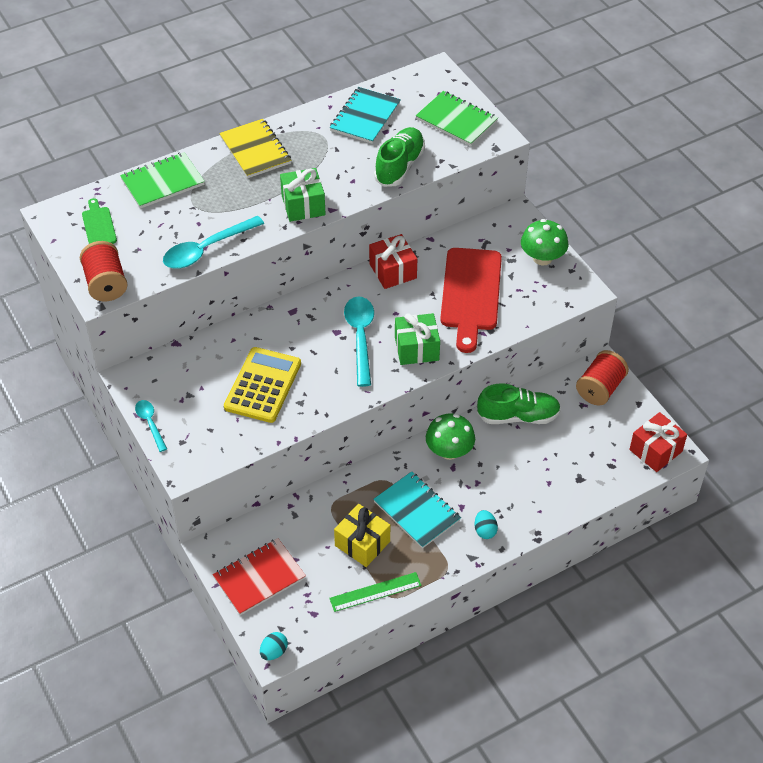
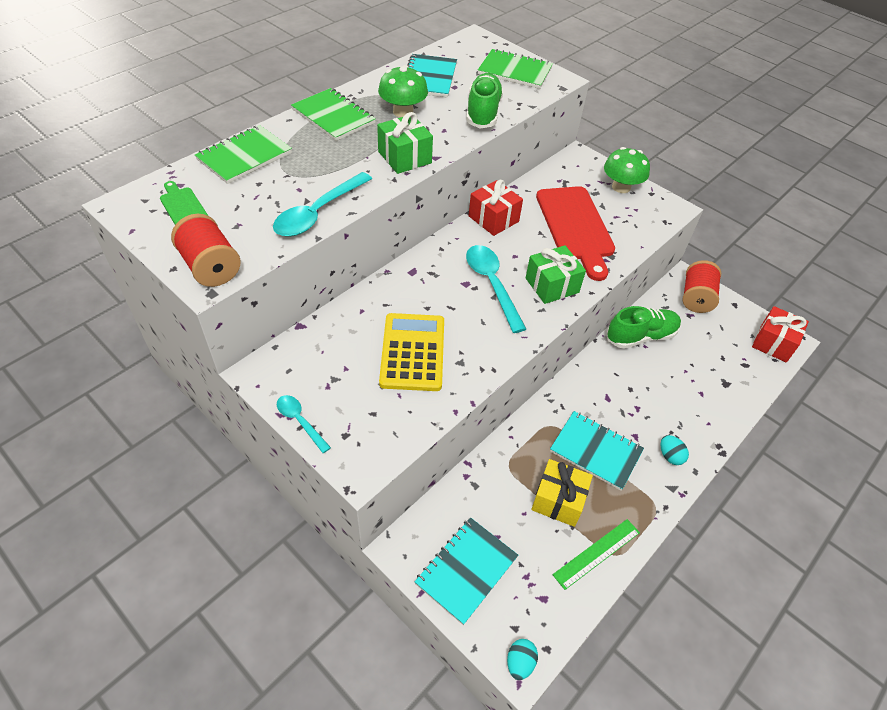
camera: 20 degrees left, 0 degrees up
(255, 150) = (333, 116): yellow notebook -> green notebook
(259, 578) = (466, 570): red notebook -> turquoise notebook
(449, 451) = (596, 382): green mushroom -> green mushroom (403, 112)

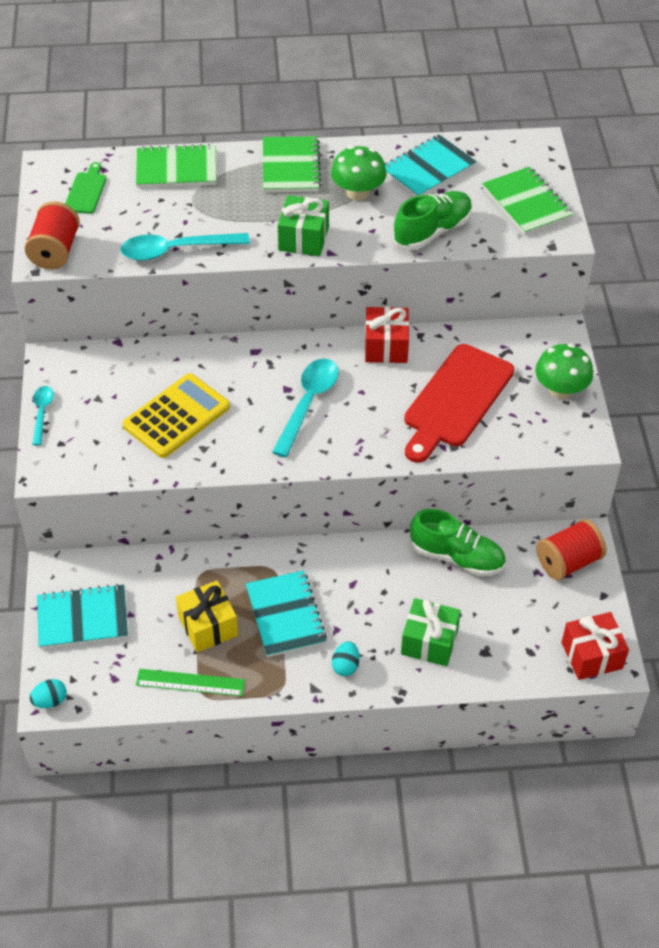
camera: 45 degrees right, 0 degrees up
(552, 285) = (360, 437): green gift -> green gift (429, 642)

